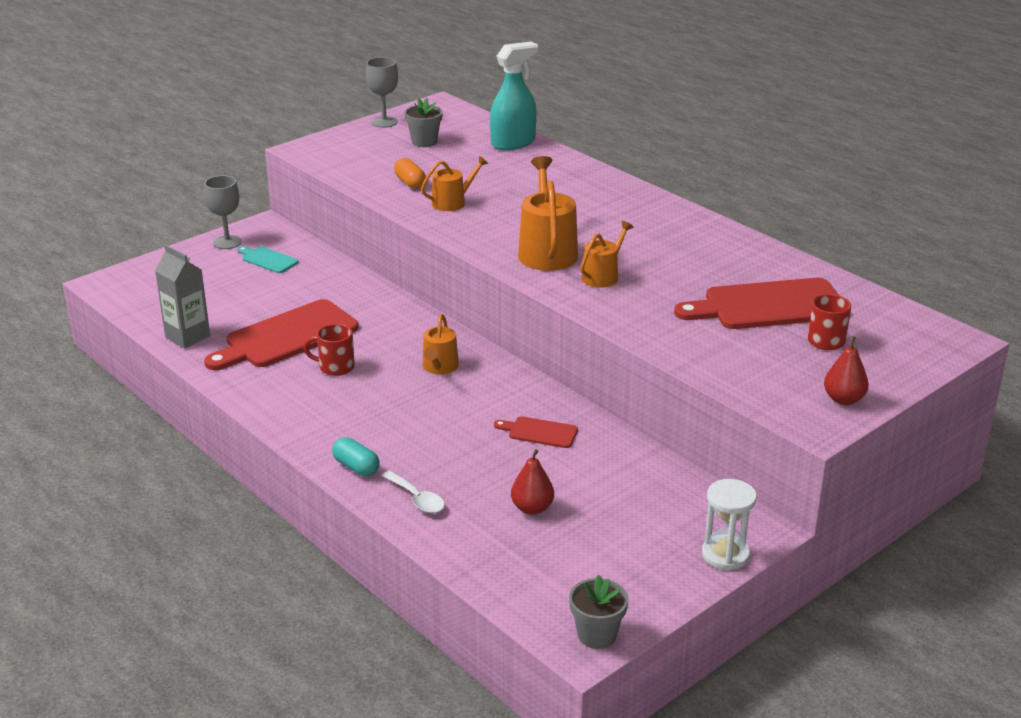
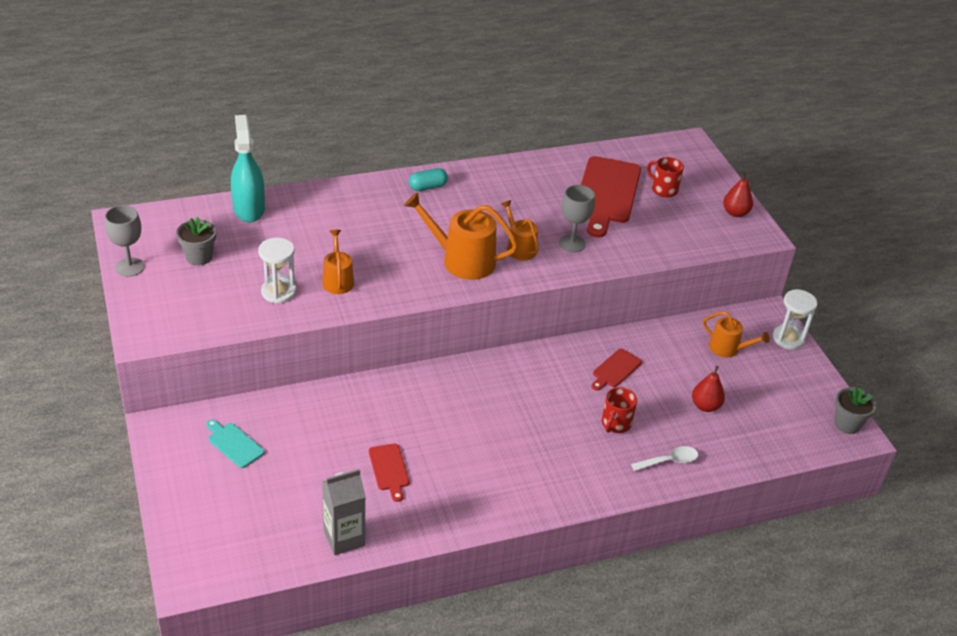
camera: 70 degrees left, 10 degrees up
(227, 242) = (173, 464): grey goblet -> grey goblet (572, 244)
(268, 260) = (234, 444): turquoise cutting board -> turquoise cutting board turned 75 degrees clockwise
(286, 337) = (389, 469): red cutting board -> red cutting board, size x0.48
(335, 367) = (460, 452): red mug -> red mug (615, 424)
(356, 467) = (613, 482): turquoise capsule -> turquoise capsule (428, 187)
(410, 183) = (278, 292): orange capsule -> white hourglass
(439, 367) = (496, 391): orange watering can -> orange watering can (728, 348)

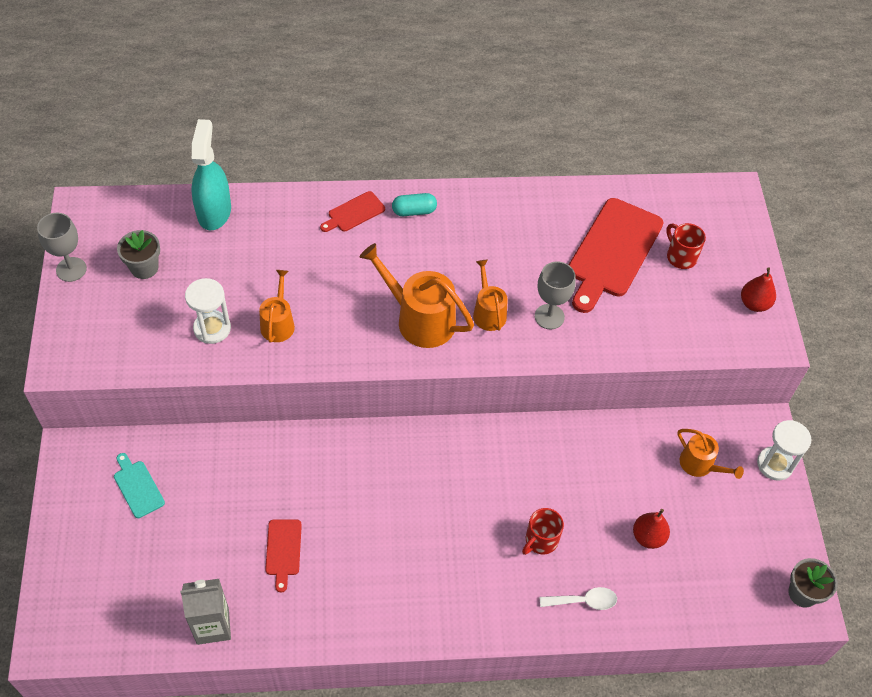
camera: 15 degrees right, 15 degrees up
(615, 369) = (563, 469): red cutting board -> red cutting board (354, 213)

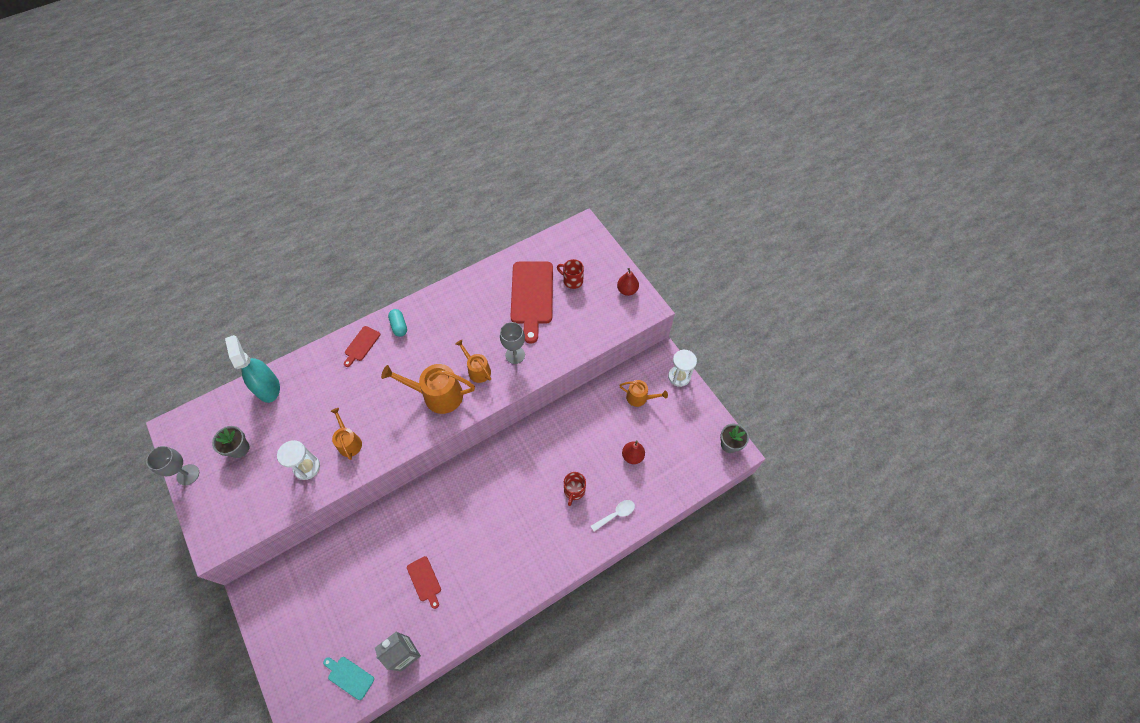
camera: 25 degrees left, 5 degrees up
(137, 487) = (309, 590): turquoise cutting board -> turquoise cutting board (349, 676)
(414, 211) = (399, 326): turquoise capsule -> turquoise capsule turned 75 degrees counterclockwise

